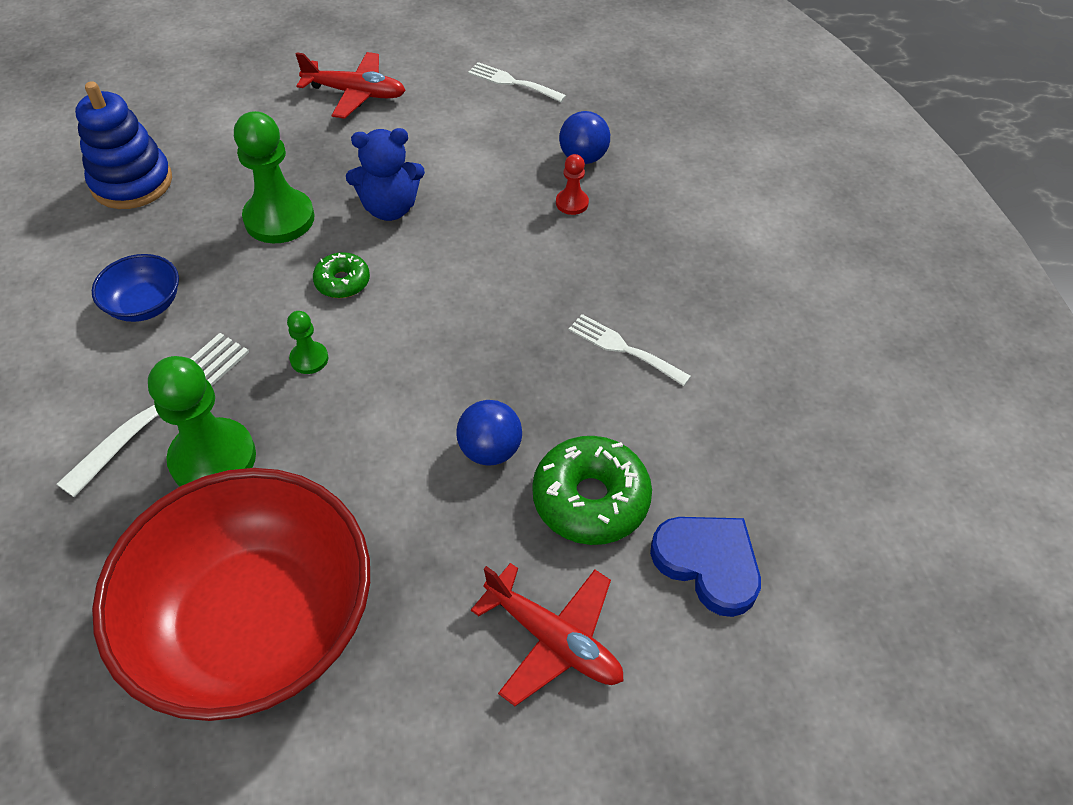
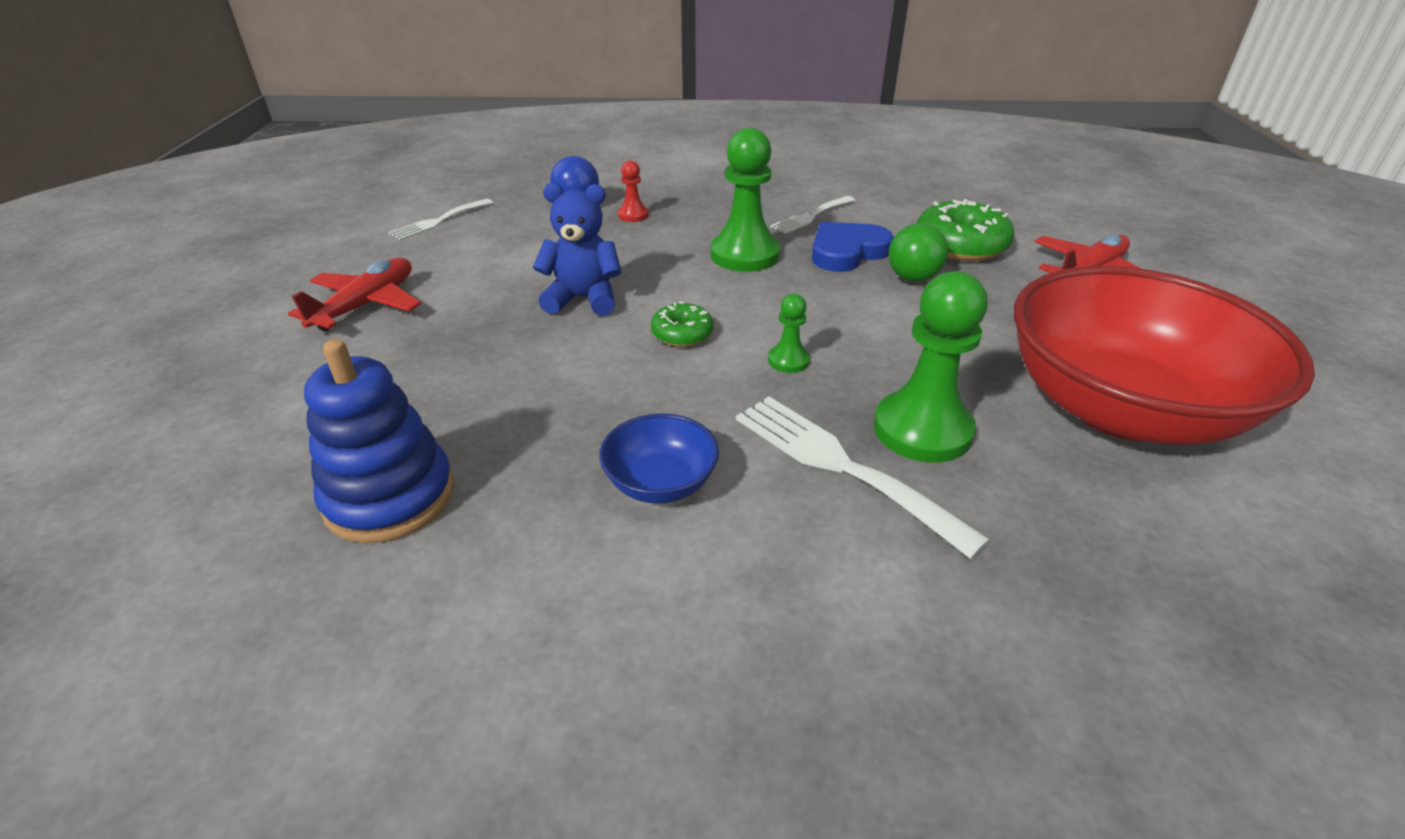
camera: 75 degrees left, 15 degrees down
(279, 218) = (556, 369): green pawn -> green pawn (744, 255)
(389, 208) = (583, 299): blue teddy bear -> blue teddy bear turned 90 degrees counterclockwise
(490, 450) = (912, 278): blue ball -> green ball
(708, 564) = (1011, 215): blue heart -> blue heart (847, 252)

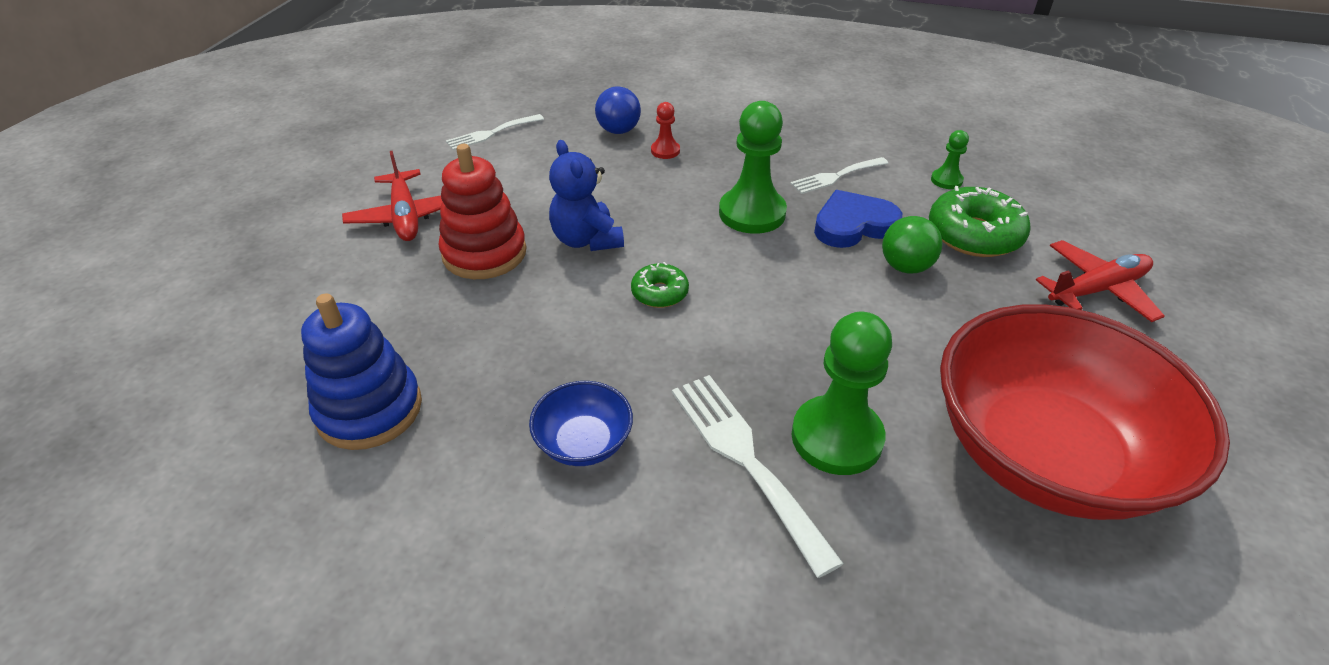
camera: 15 degrees right, 5 degrees up
(366, 305) = (405, 216): red plane -> red plane turned 120 degrees clockwise
(473, 326) = (484, 253): none -> red stacking toy
(583, 299) = (586, 240): blue teddy bear -> blue teddy bear turned 135 degrees counterclockwise
(788, 360) = (744, 339): green pawn -> green pawn (946, 180)

